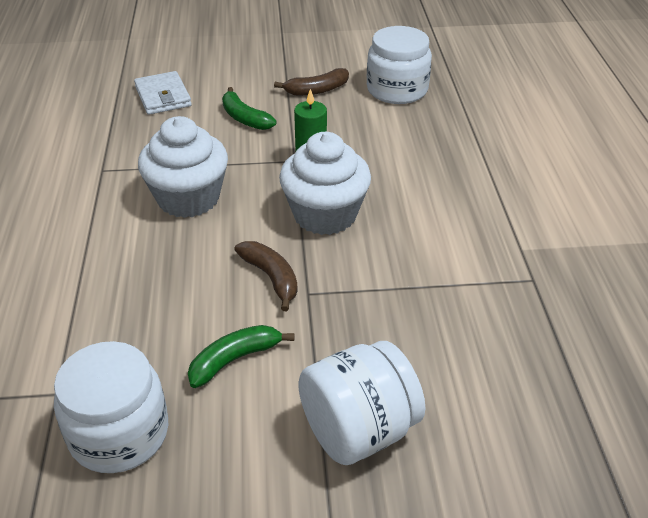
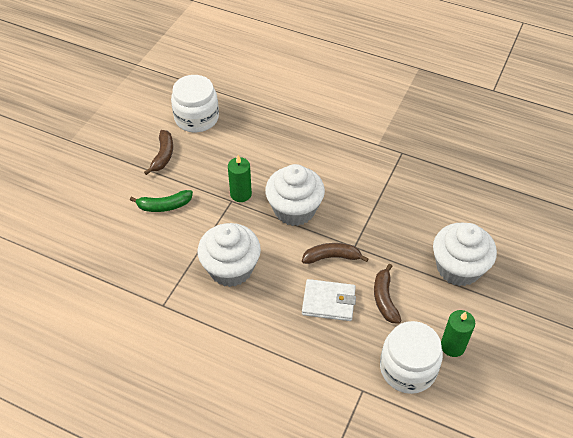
camera: 60 degrees left, 10 degrees up
(163, 96) = (98, 240): white wallet -> white wallet (328, 302)
(192, 478) = (452, 346): none -> green candle
(234, 359) = (384, 299): green banana -> brown banana
(358, 430) = (458, 268): white jar -> white cupcake

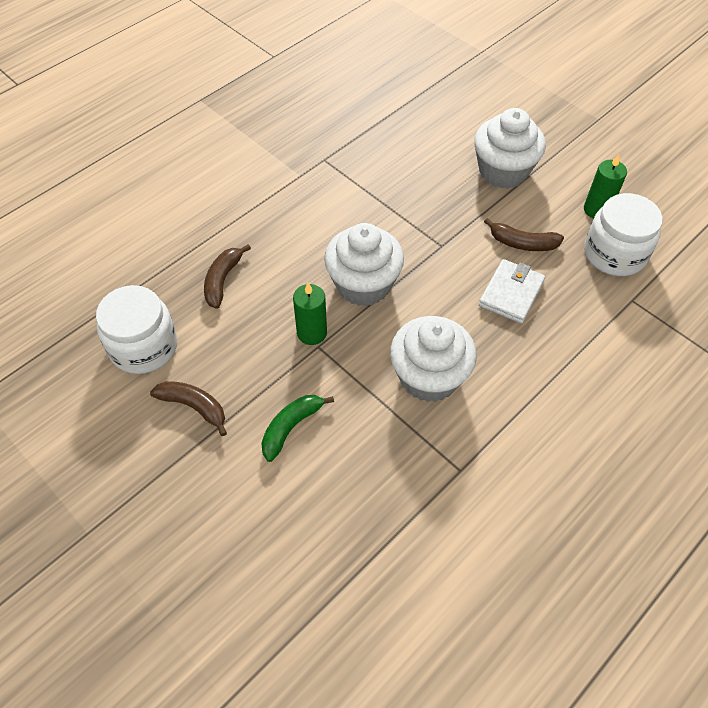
camera: 70 degrees left, 5 degrees up
(164, 206) = (290, 427): green banana -> green banana turned 150 degrees counterclockwise
(331, 257) = (449, 271): brown banana -> brown banana (222, 280)

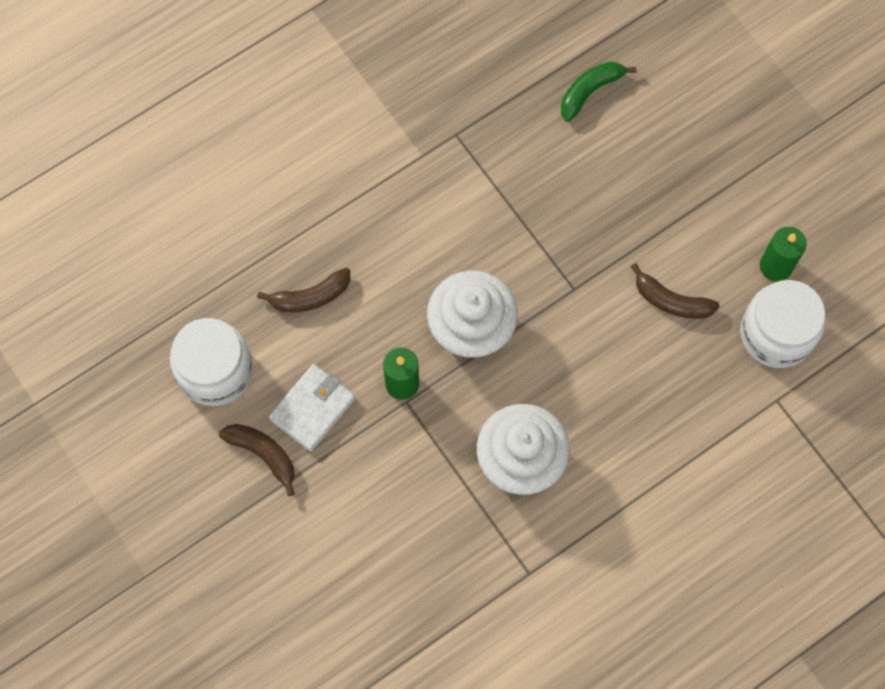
camera: 10 degrees right, 15 degrees up
(222, 280) = (311, 297): brown banana -> brown banana turned 135 degrees counterclockwise
(290, 427) = (362, 496): green banana -> green banana (589, 91)
(503, 171) = (676, 188): white cupcake -> none
(511, 293) = (639, 368): white wallet -> white wallet (312, 408)

